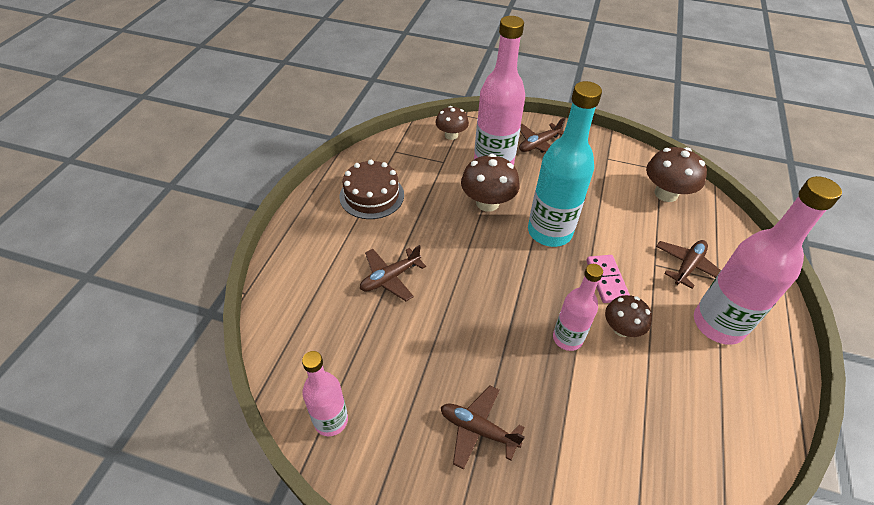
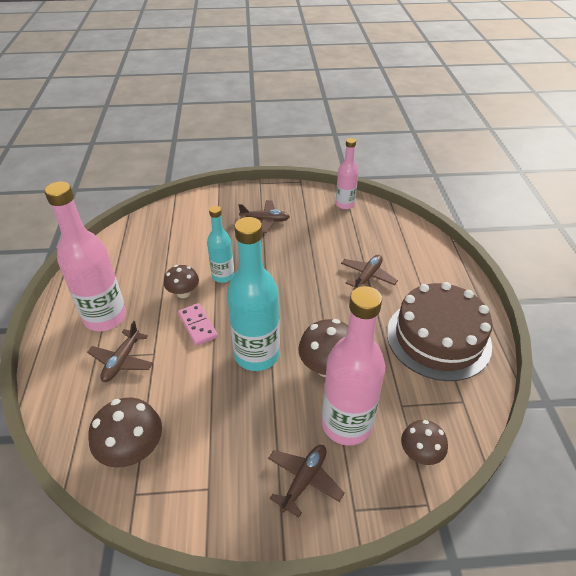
camera: 160 degrees right, 5 degrees down
(372, 195) = (438, 338): brown cake -> brown cake, size x1.56
(567, 338) = (223, 276): pink bottle -> turquoise bottle

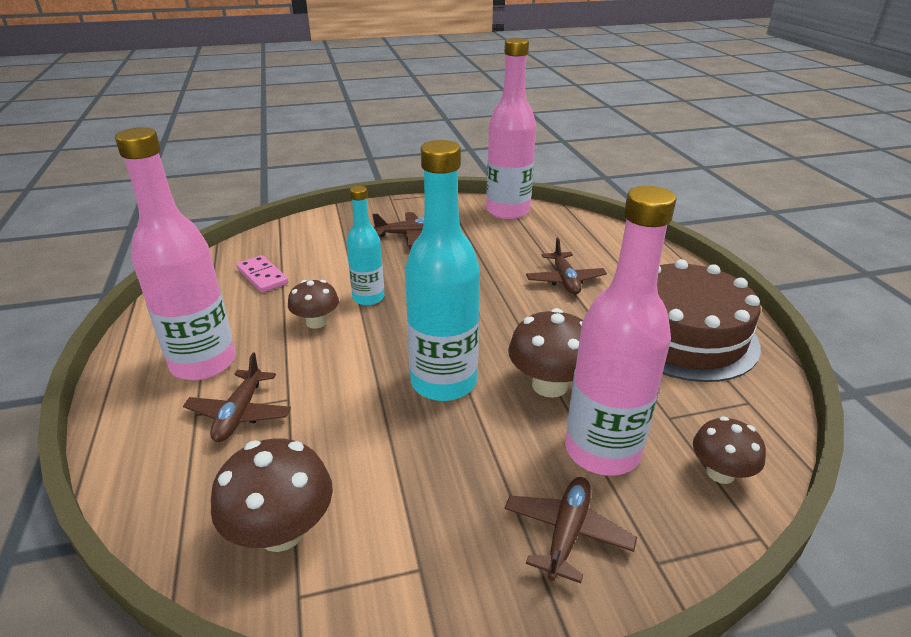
camera: 10 degrees left, 10 degrees down
(198, 325) = (347, 357): pink domino -> pink domino (262, 276)
(345, 204) = (507, 211): pink bottle -> pink bottle, size x1.73
(367, 277) = (565, 280): brown plane -> brown plane turned 150 degrees clockwise

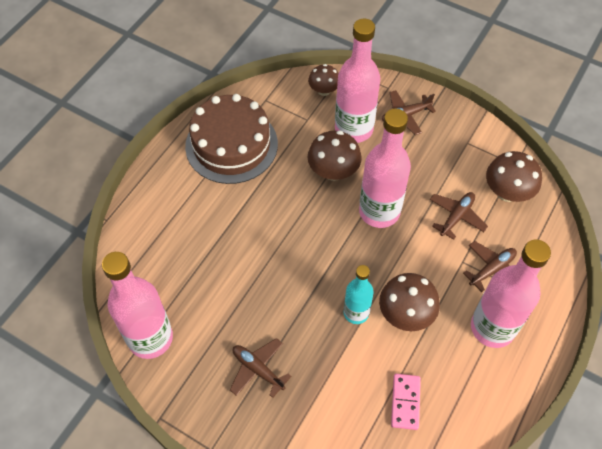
camera: 135 degrees left, 25 degrees up
(316, 322) = (406, 314): brown mushroom -> brown mushroom, size x1.54
(443, 382) = (379, 211): turquoise bottle -> pink bottle
(565, 280) = (226, 229): brown plane -> brown plane (456, 217)

